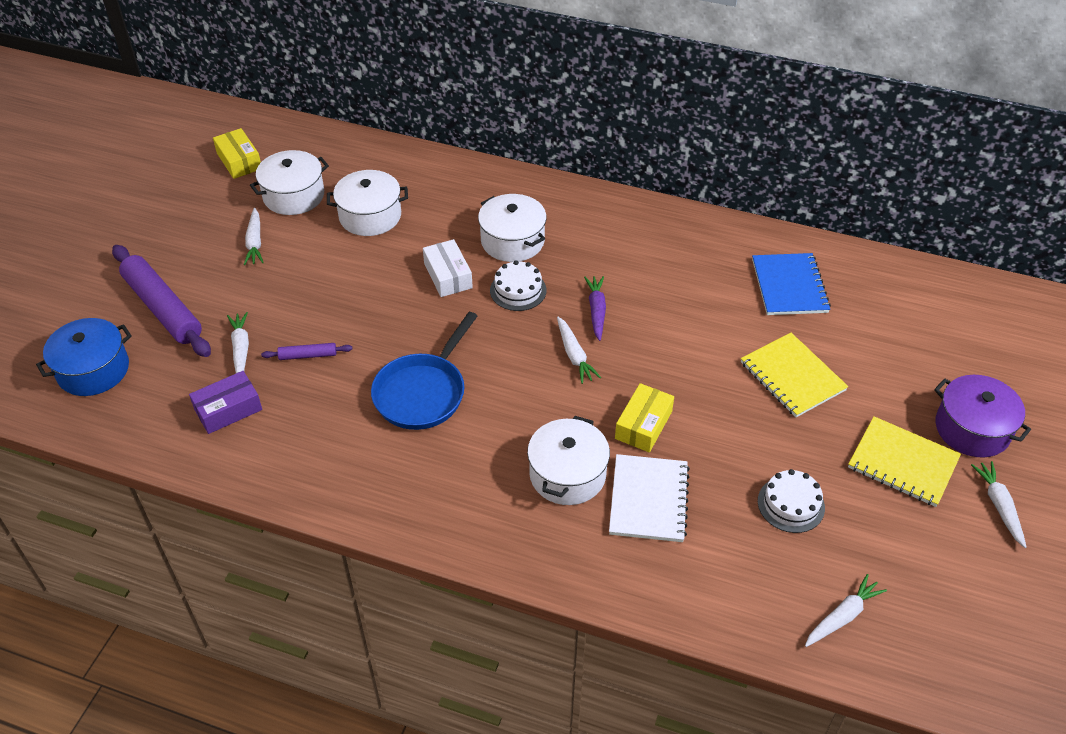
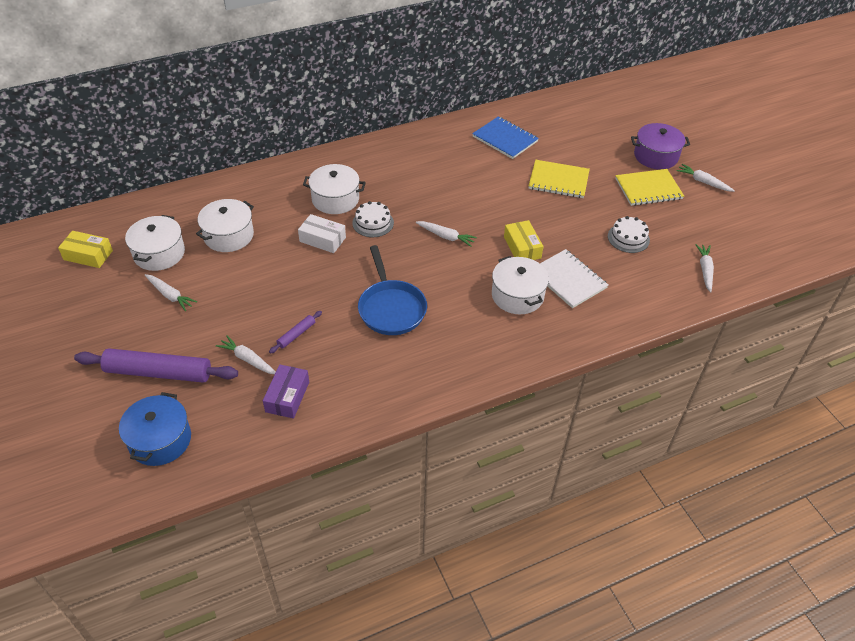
camera: 45 degrees left, 0 degrees up
(596, 311) = (428, 207): purple carrot -> none

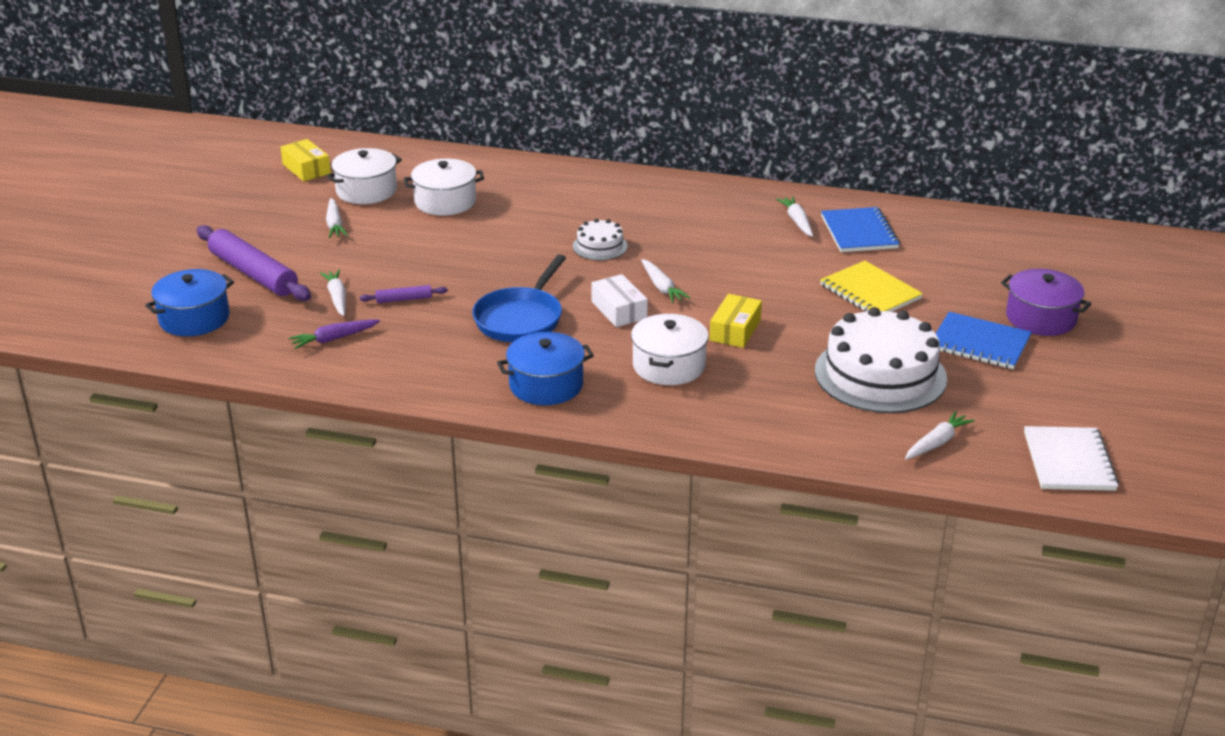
camera: 40 degrees right, 15 degrees down
(287, 397) = (334, 339): purple box -> purple carrot
(322, 239) = (530, 239): white box -> white box (619, 310)
(335, 199) = (588, 213): white pot -> none
(467, 353) = (546, 385): none -> blue pot
(568, 280) = (748, 378): white notebook -> white notebook (1069, 461)
(628, 238) = (880, 375): white cake -> white cake, size x2.10
(648, 189) = (979, 343): yellow notebook -> blue notebook
(703, 182) = (1070, 366): white carrot -> white carrot (797, 221)

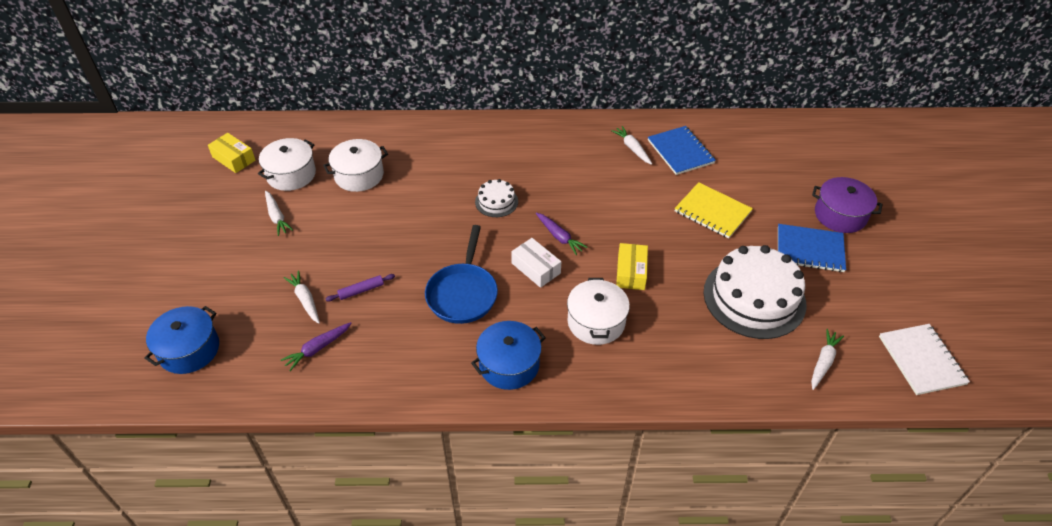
camera: 15 degrees left, 15 degrees up
(253, 273) = (225, 286): purple rolling pin -> none
(662, 287) = (559, 237): white carrot -> purple carrot

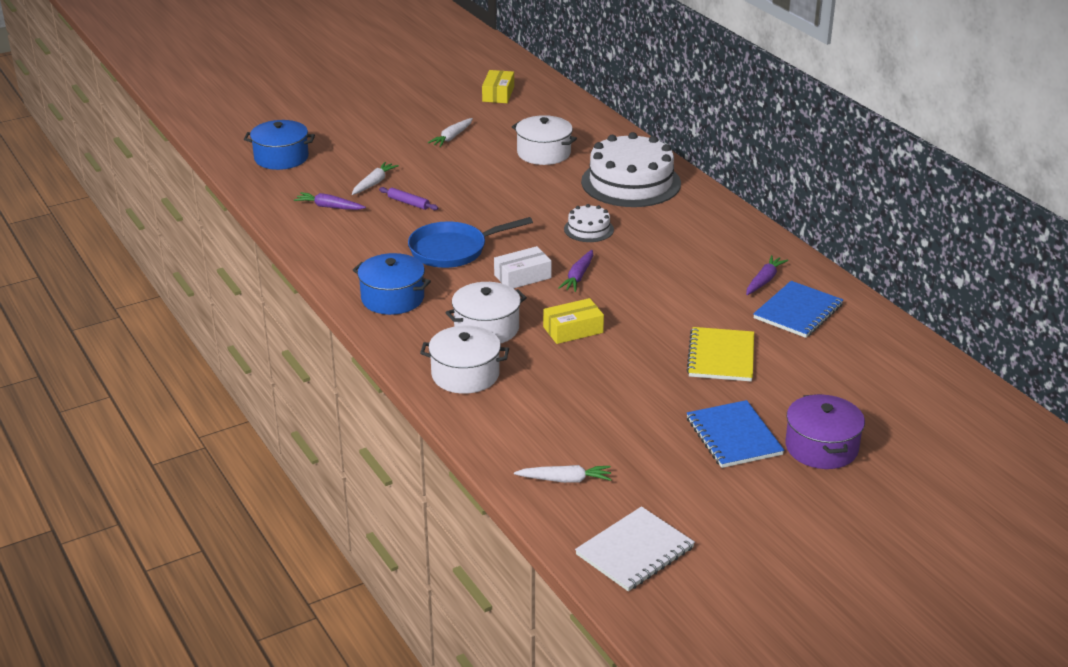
camera: 60 degrees right, 15 degrees down
(291, 174) = (508, 124): white pot -> white pot (465, 374)
(536, 268) = (522, 276): white box -> white box turned 45 degrees clockwise
(632, 148) = (764, 280): white carrot -> purple carrot
(754, 297) = (615, 414): white cake -> white cake (631, 182)

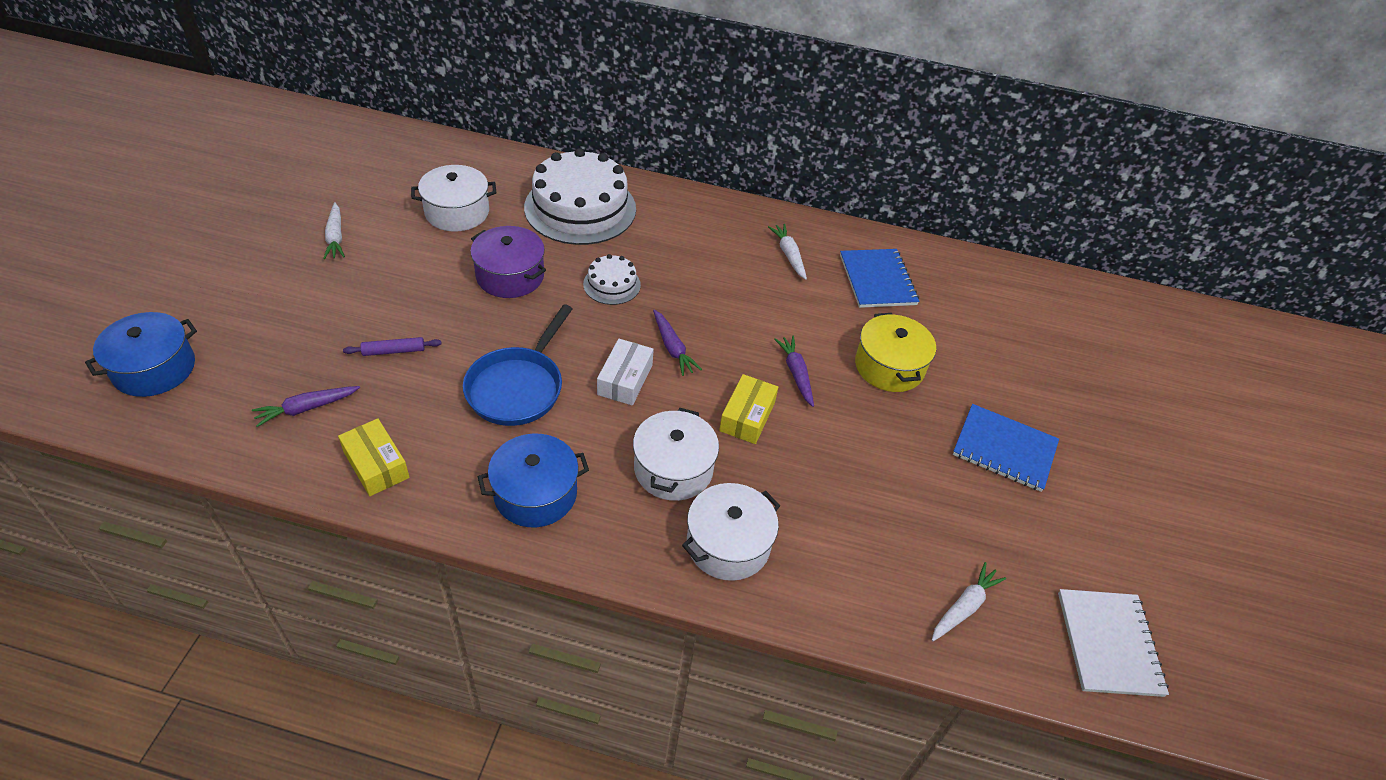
camera: 50 degrees left, 15 degrees up
(374, 183) = (320, 345): white carrot -> white carrot (789, 255)
(498, 94) = (318, 157): yellow box -> yellow box (376, 465)
(721, 356) = (889, 366): yellow notebook -> yellow pot
(764, 280) = (815, 261): purple carrot -> purple carrot (796, 374)
(821, 447) = (1065, 414): purple pot -> purple pot (510, 276)

